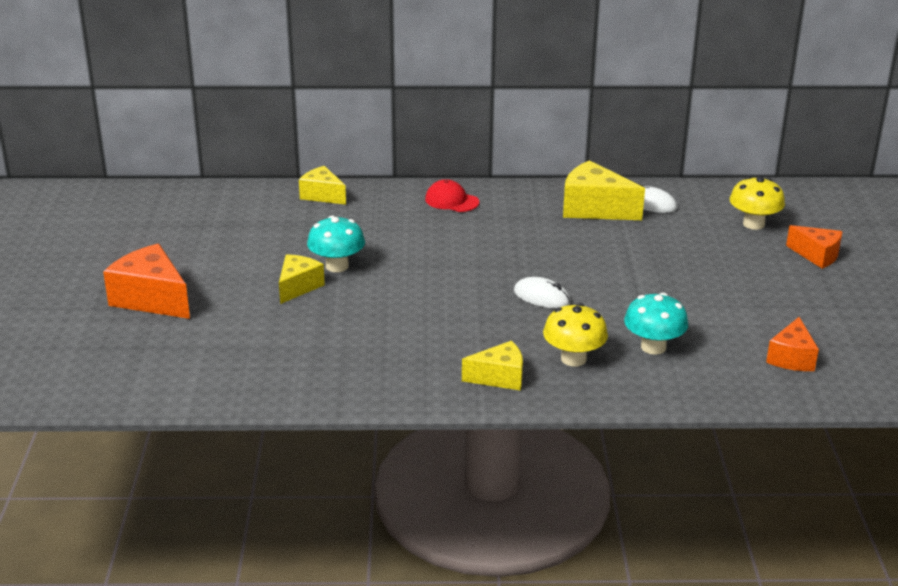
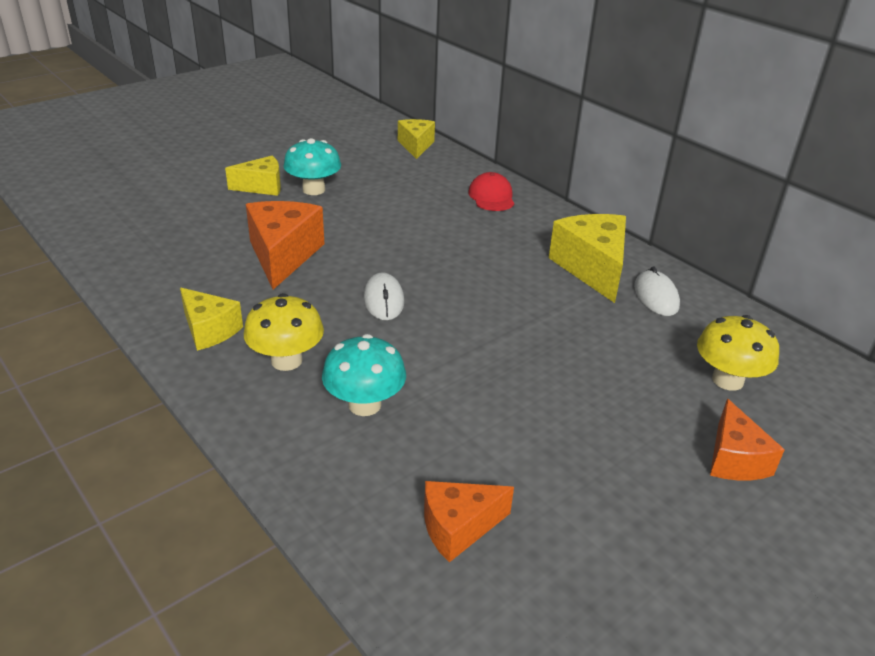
camera: 50 degrees right, 5 degrees up
(152, 299) = (182, 145): orange cheese -> orange cheese (283, 255)

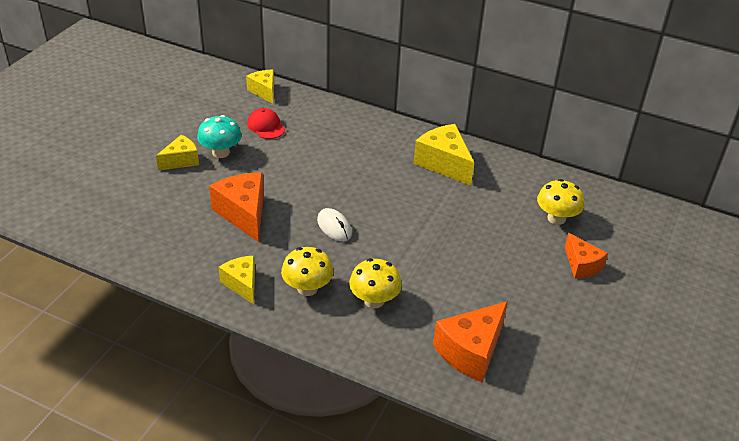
camera: 25 degrees left, 5 degrees up
(209, 330) = (242, 284): yellow cheese -> yellow cheese turned 135 degrees counterclockwise
(364, 404) = (374, 300): turquoise mushroom -> yellow mushroom
(458, 527) = (471, 351): orange cheese -> orange cheese, size x1.60
(491, 197) = (347, 123): red cap -> red cap (266, 126)
(656, 296) = (491, 173): white mouse -> none

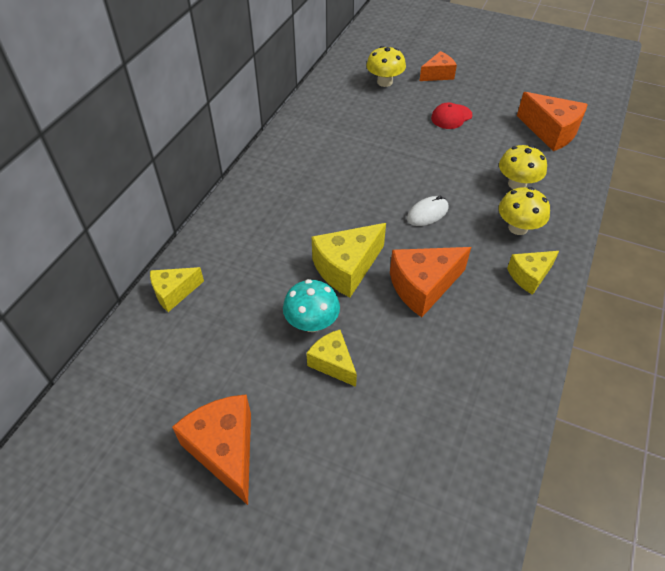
camera: 90 degrees left, 10 degrees up
(130, 115) = (225, 450): none -> orange cheese
(266, 126) = (254, 283): red cap -> red cap (451, 117)
(444, 163) = (316, 141): yellow cheese -> yellow cheese (347, 268)

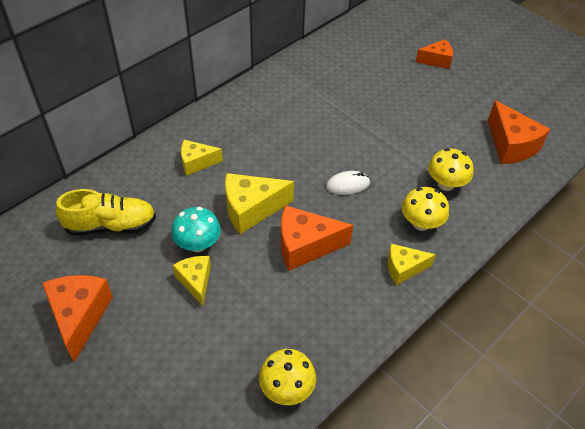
camera: 20 degrees right, 0 degrees up
(174, 293) = (107, 184): yellow cheese -> yellow cheese (197, 163)
(204, 336) = (111, 225): none -> yellow shoe
(384, 82) = (382, 54): yellow mushroom -> yellow mushroom (287, 388)
(451, 117) = (424, 104): red cap -> none

